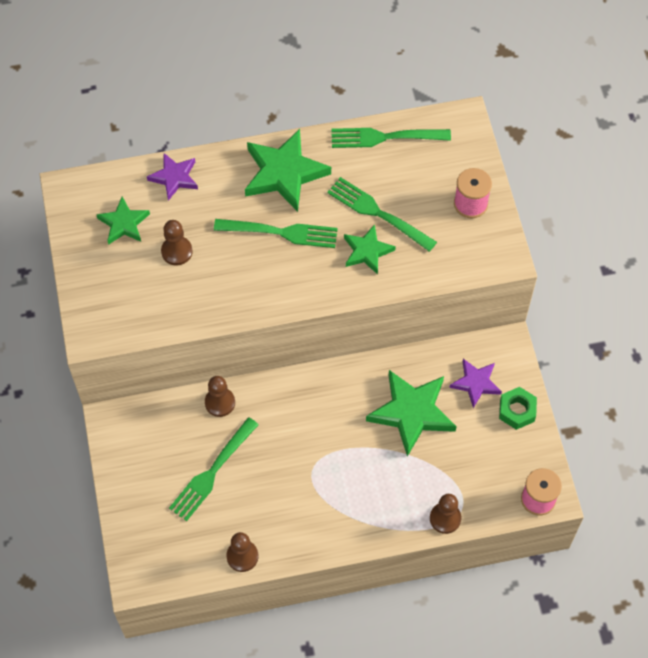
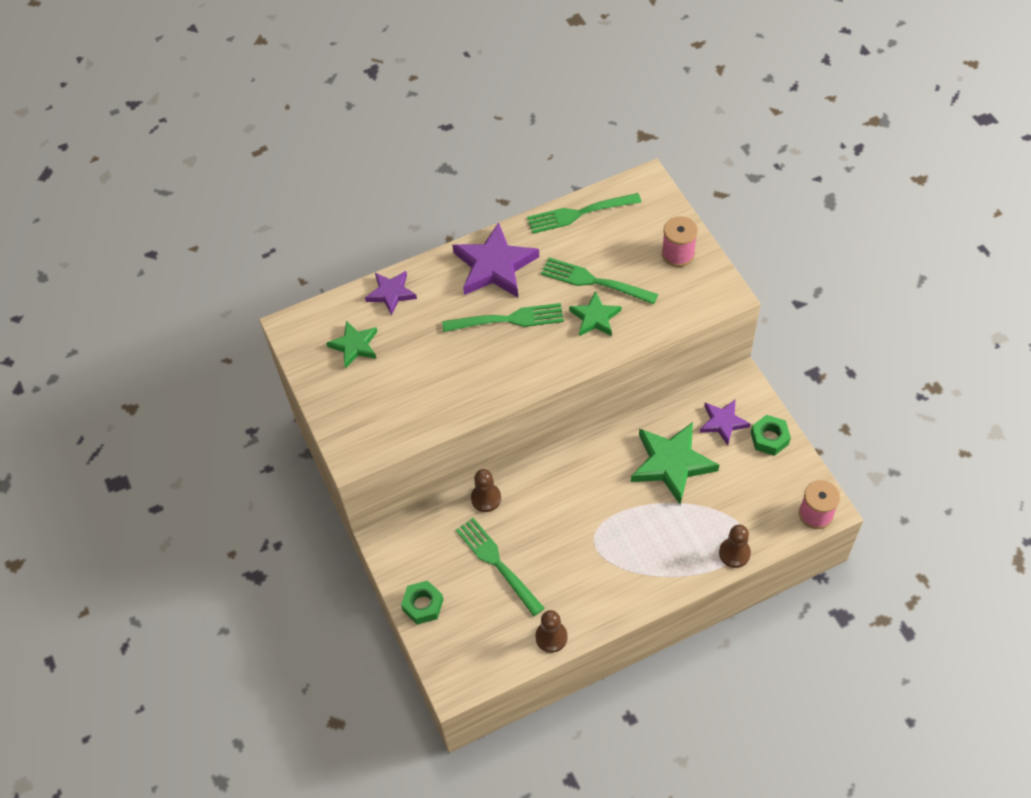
camera: 10 degrees left, 5 degrees down
(129, 493) = (423, 605): none -> green nut
(177, 251) = (413, 359): brown pawn -> none
(212, 471) = (498, 564): green fork -> green fork turned 120 degrees clockwise
(284, 173) = (494, 266): green star -> purple star

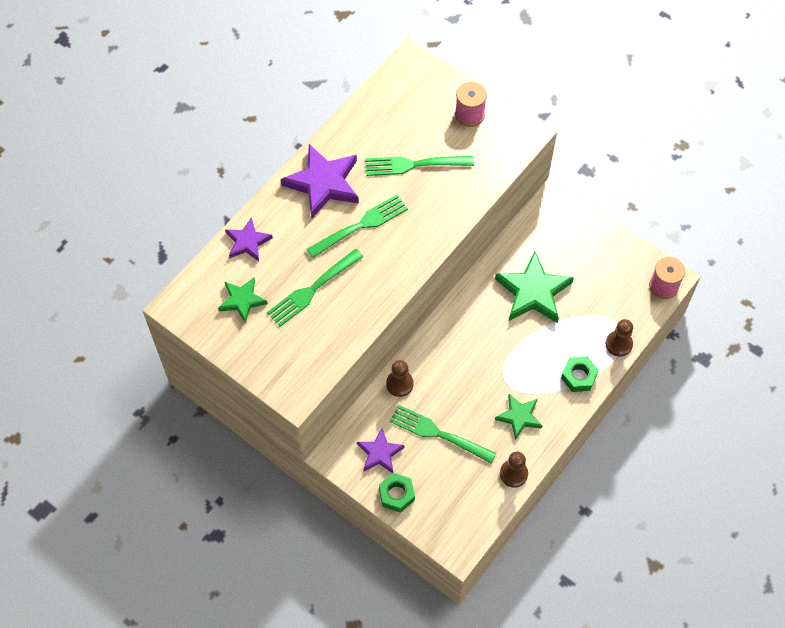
camera: 30 degrees left, 5 degrees up
(580, 213) = (370, 109): green fork -> green fork (313, 289)
(595, 317) = (431, 195): green star -> green star (519, 417)
(723, 423) = (555, 241): purple star -> purple star (380, 453)
(769, 438) = (598, 239): green nut -> green nut (578, 376)

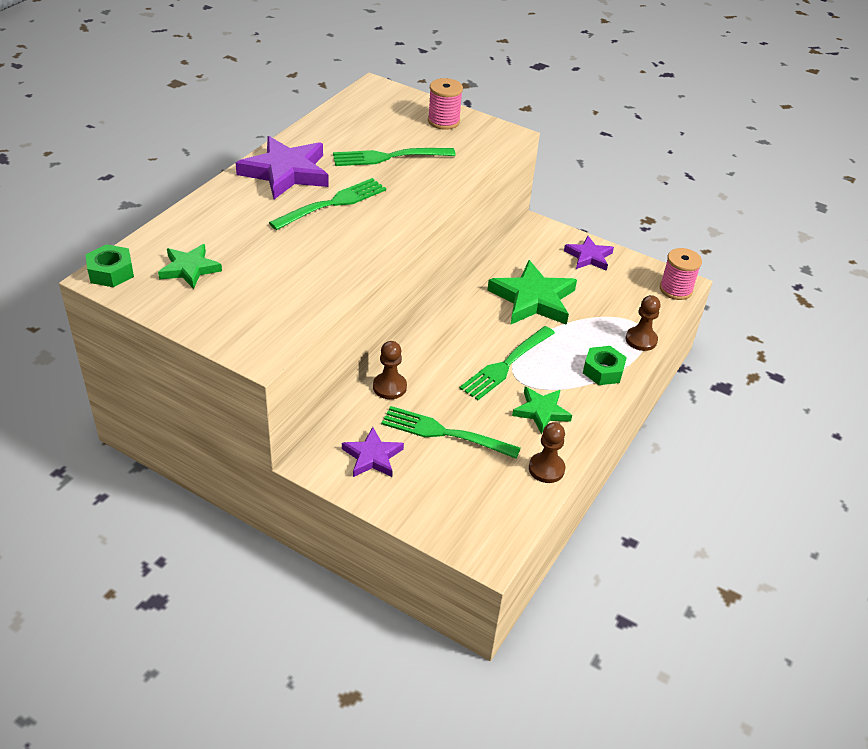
camera: 10 degrees left, 20 degrees down
(248, 242) = (196, 220): purple star -> purple star (589, 257)
(313, 289) = (279, 256): green fork -> green fork (506, 364)
(396, 494) = (399, 499): green nut -> green nut (111, 272)

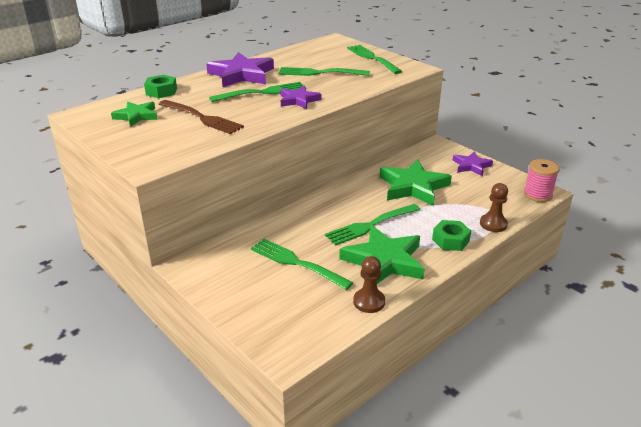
camera: 20 degrees right, 10 degrees down
(111, 272) = (84, 112): green nut -> green nut (161, 91)
(278, 260) = (201, 118): none -> brown fork
(372, 456) = (231, 270): purple star -> purple star (298, 100)
(389, 387) = (271, 227): brown pawn -> none
(443, 121) = (372, 58): pink spool -> green fork
(541, 411) = (384, 260): green star -> green star, size x1.72

